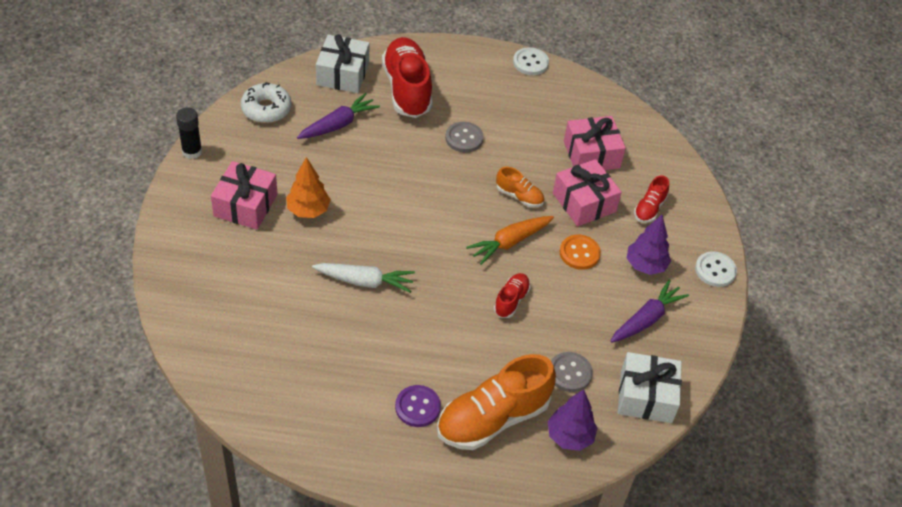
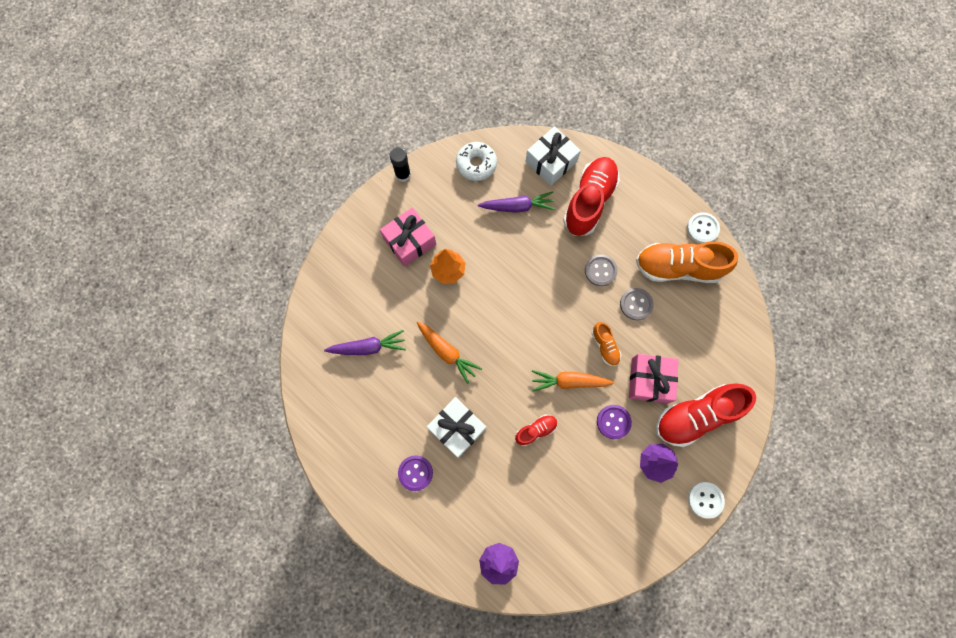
camera: 40 degrees right, 25 degrees up
(364, 281) = (447, 352): white carrot -> orange carrot
(493, 418) = (457, 514): orange shoe -> orange shoe (678, 267)
(569, 373) = (534, 514): grey button -> grey button (636, 304)
(579, 253) = (613, 422): orange button -> purple button
(591, 154) = (687, 341): pink gift -> none
(646, 319) = (621, 507): purple carrot -> purple carrot (368, 347)
(646, 396) = (573, 567): white gift -> white gift (457, 428)
(649, 208) = (696, 416): red shoe -> red shoe, size x2.07

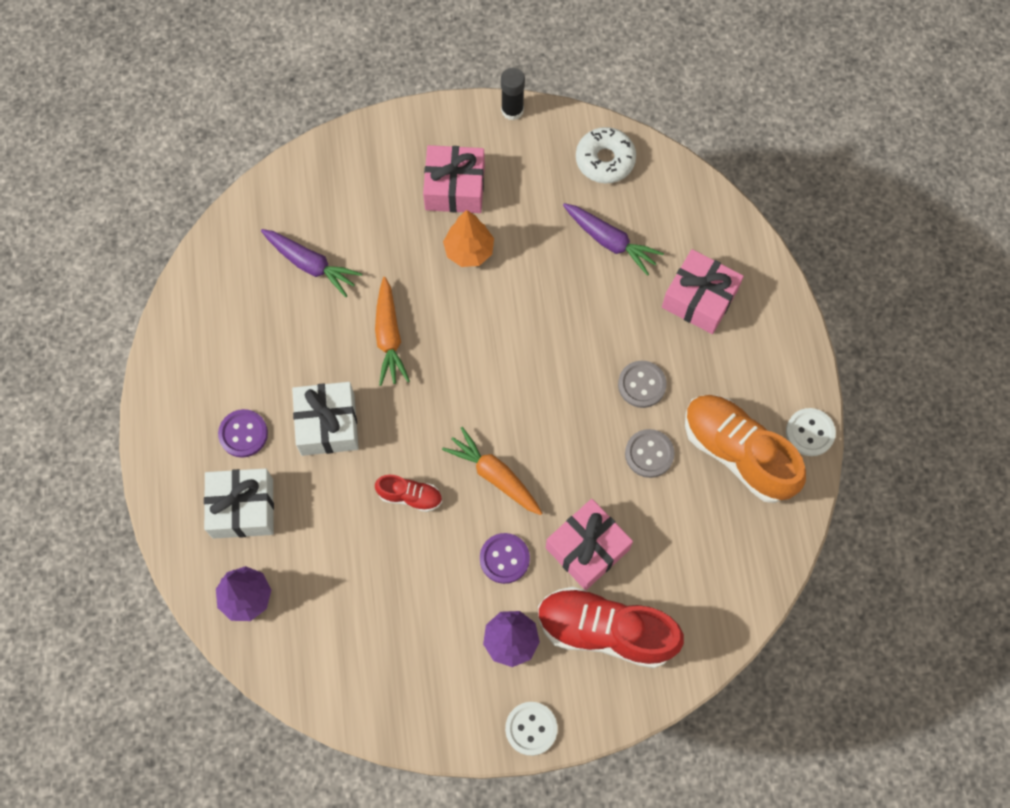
camera: 40 degrees right, 5 degrees down
(551, 162) = (695, 221): white gift -> white gift (243, 508)
(589, 201) = (699, 299): red shoe -> pink gift
(605, 346) = (570, 470): orange shoe -> none

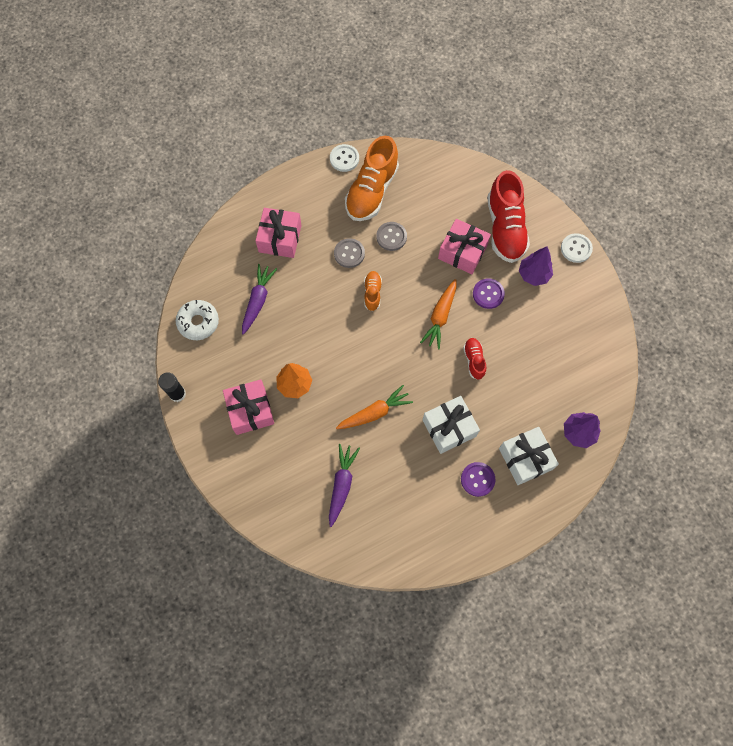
camera: 110 degrees left, 0 degrees up
(566, 395) = (372, 293): none -> orange shoe

